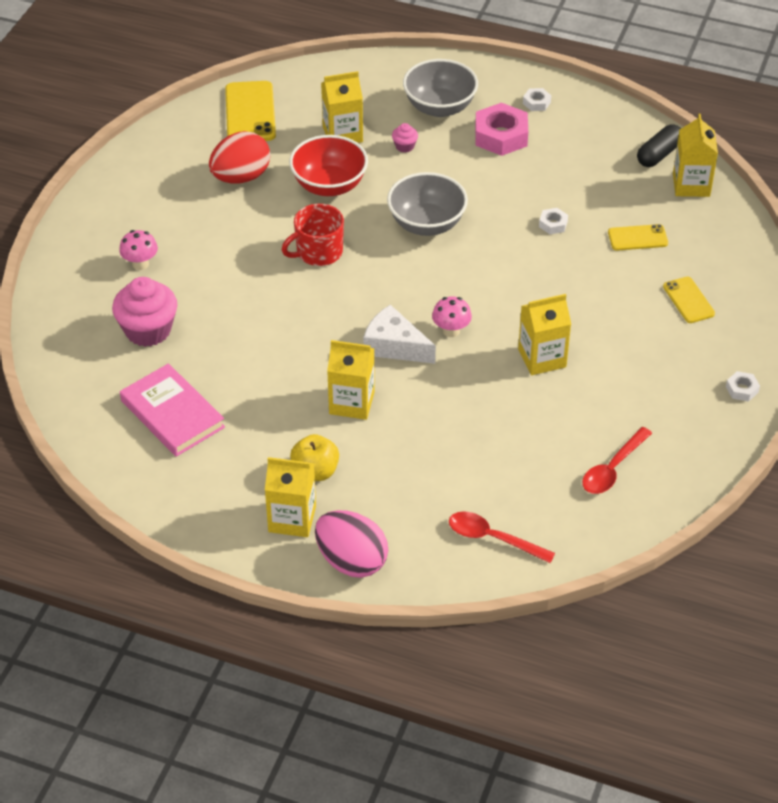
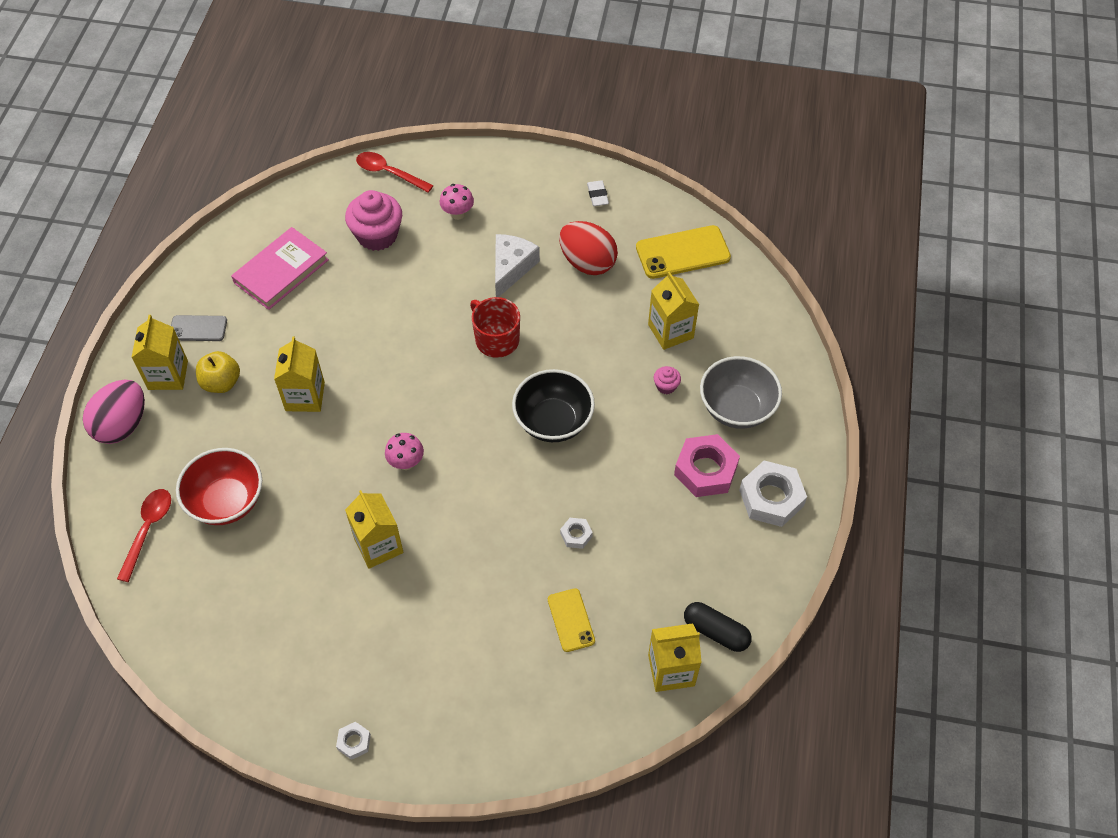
camera: 80 degrees right, 10 degrees up
(154, 159) = (597, 195): none -> white eraser
(233, 490) = (198, 328): none -> grey phone
(329, 185) = (592, 333): red bowl -> red bowl (227, 501)
(394, 346) = (380, 419): white cheese -> white cheese (511, 268)
(426, 224) = (553, 421): grey bowl -> black bowl
(536, 103) = (771, 498): white nut -> white nut, size x2.07
(612, 469) = (236, 623): red spoon -> red spoon (389, 173)
(688, 300) = (481, 679): yellow phone -> none

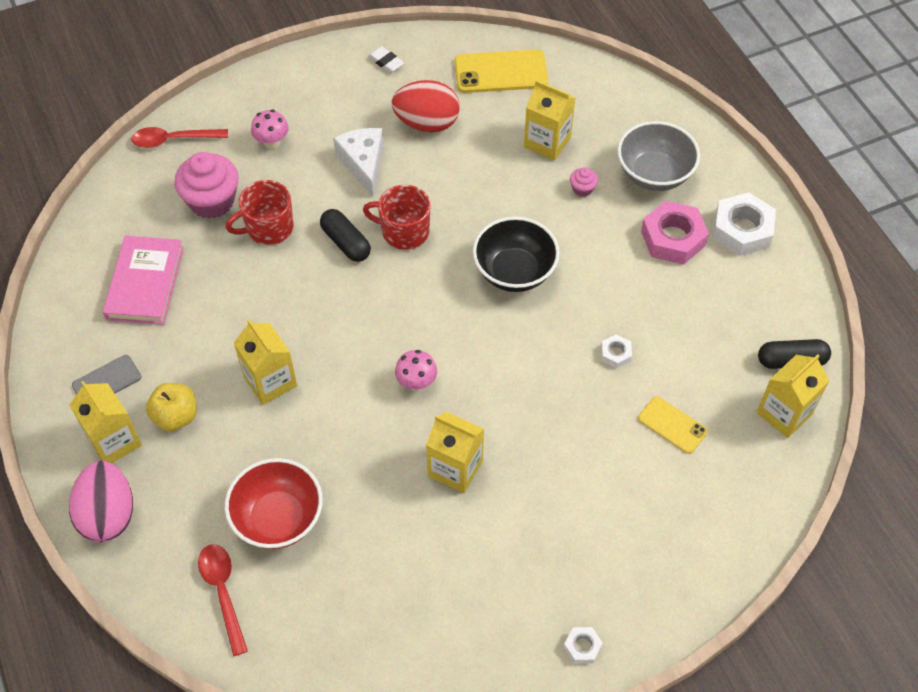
camera: 35 degrees left, 0 degrees up
(400, 279) = (268, 228): none -> red mug
(446, 323) = (346, 242): none -> black capsule
(683, 252) = (501, 72): yellow phone -> yellow phone turned 45 degrees clockwise

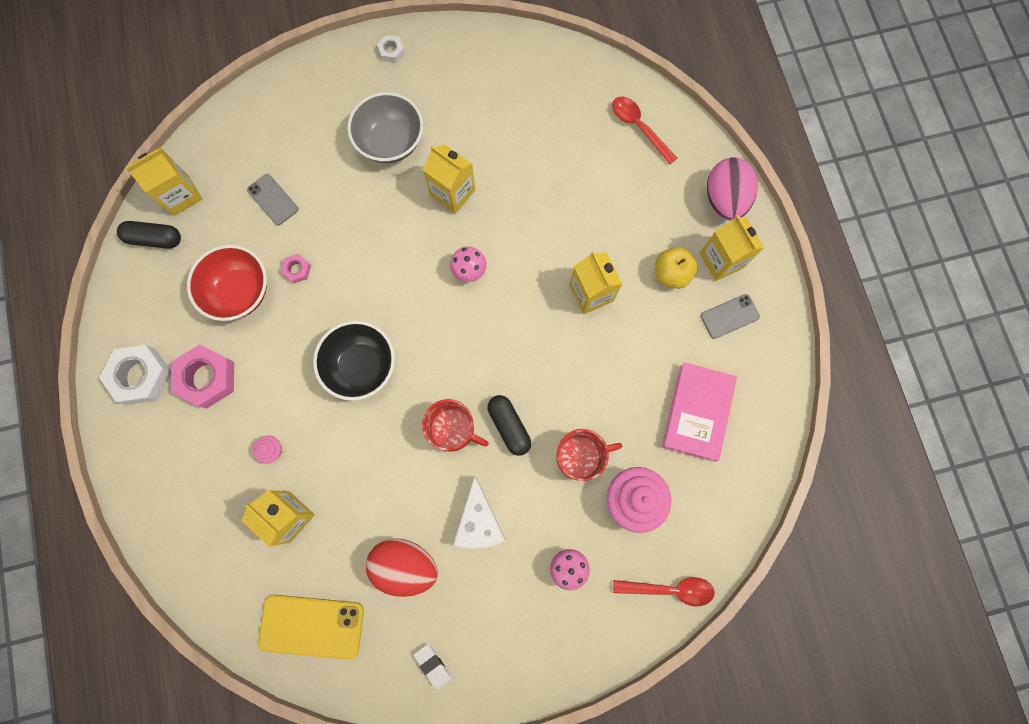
camera: 170 degrees left, 20 degrees up
(223, 592) = (639, 127): red spoon -> red spoon turned 150 degrees clockwise
(278, 519) = (594, 175): red bowl -> red bowl (239, 292)
(615, 354) = (297, 270): white nut -> pink nut
(654, 174) = (198, 456): grey bowl -> grey bowl (390, 142)
(672, 425) = (273, 199): yellow phone -> grey phone

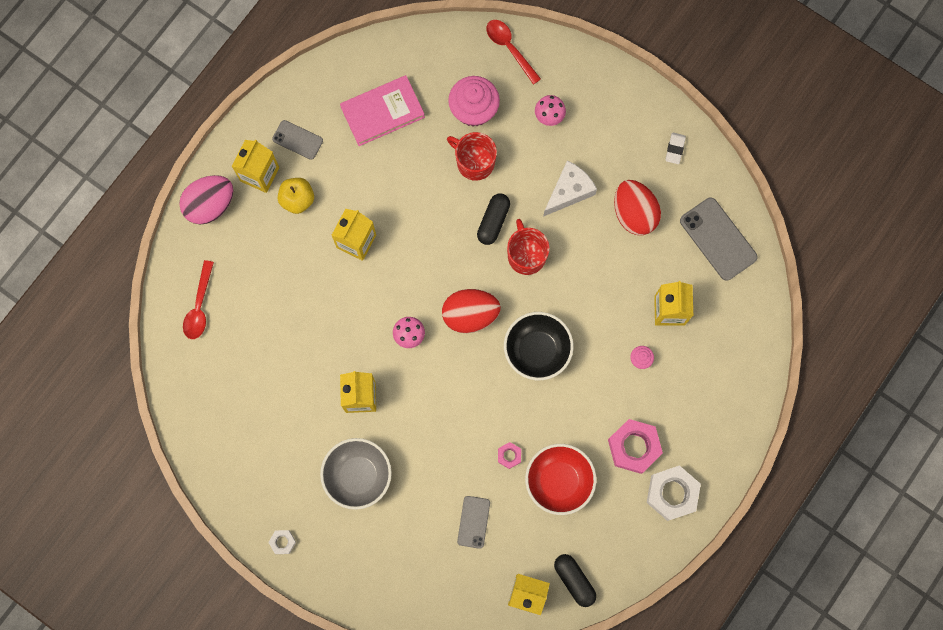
camera: 130 degrees left, 0 degrees up
(311, 626) = (718, 239): yellow phone -> grey phone
(442, 336) = (470, 315): none -> red egg

